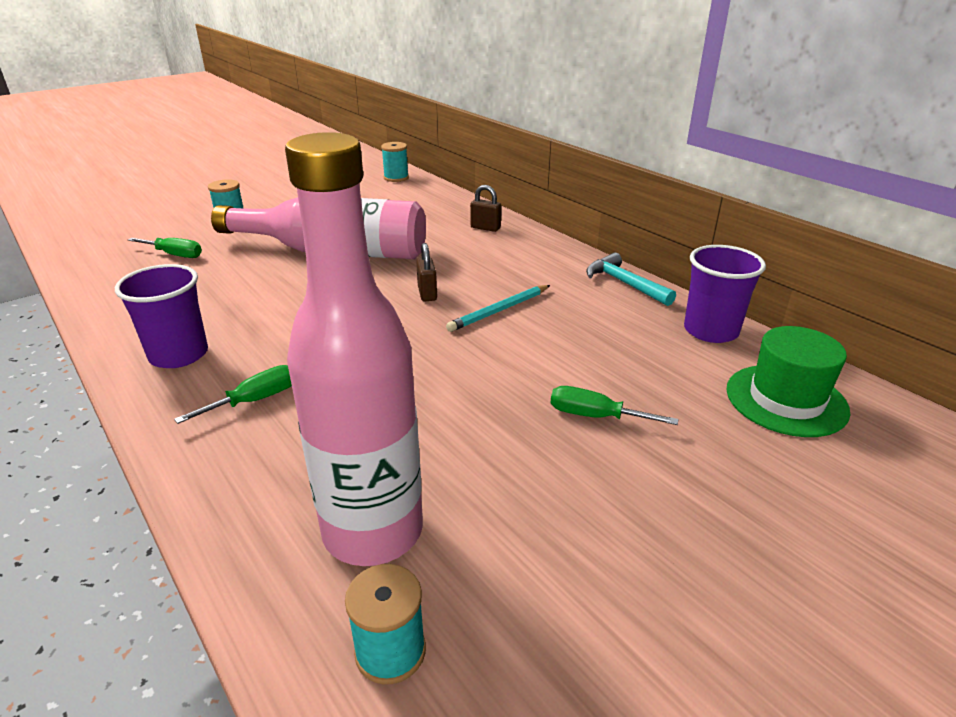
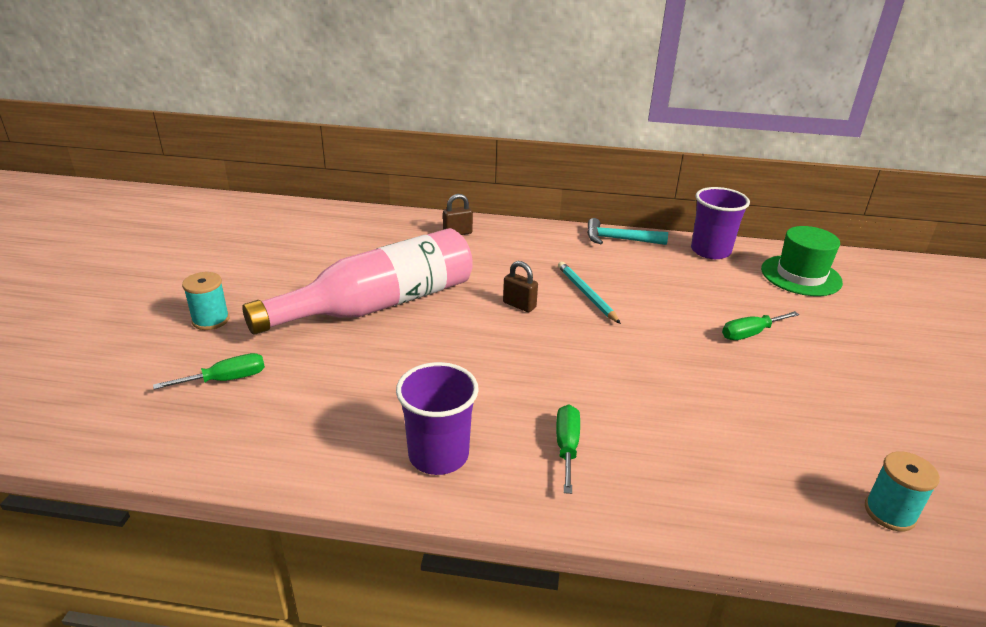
camera: 45 degrees left, 0 degrees up
(373, 531) = (779, 468): pink bottle -> none
(396, 178) = (290, 213): turquoise spool -> none
(499, 310) = (586, 294): turquoise pencil -> turquoise pencil turned 150 degrees clockwise

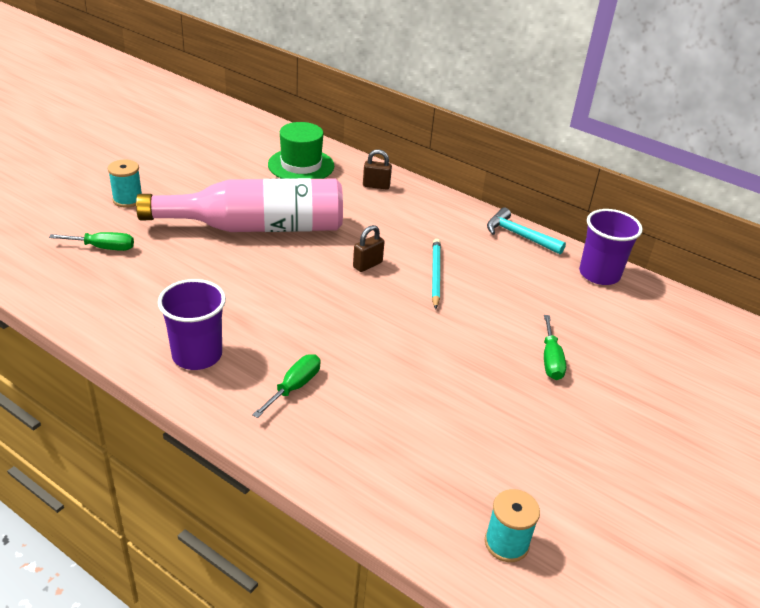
camera: 25 degrees right, 5 degrees up
(519, 305) = (367, 265): brown padlock -> brown padlock turned 75 degrees clockwise
(750, 334) = (551, 360): green screwdriver -> green screwdriver turned 90 degrees counterclockwise
(801, 275) = (668, 327): green hat -> green hat (301, 165)

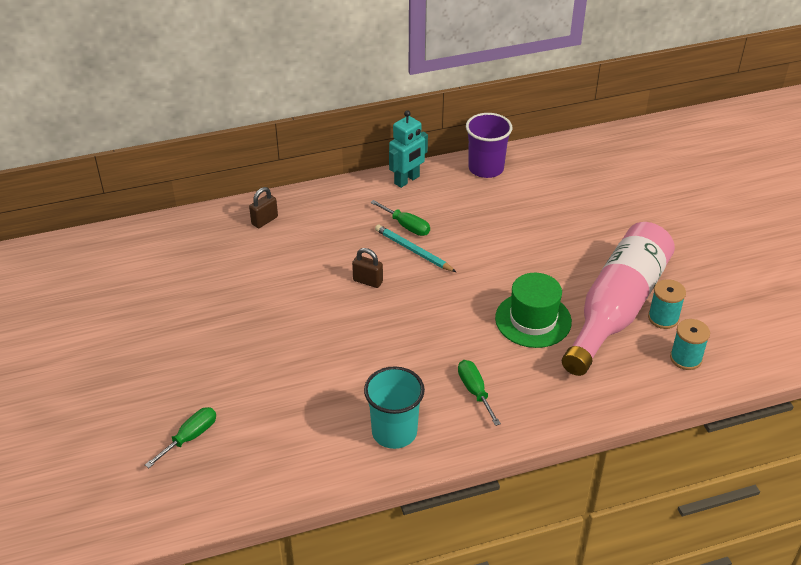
camera: 50 degrees left, 5 degrees up
(128, 200) = (125, 391): turquoise spool -> turquoise spool (663, 318)
(197, 355) = (394, 432): purple cup -> turquoise cup
(255, 227) = (254, 323): pink bottle -> pink bottle (616, 309)
(301, 165) = (185, 250): green hat -> green hat (533, 320)
(367, 265) = (368, 281): brown padlock -> brown padlock turned 60 degrees counterclockwise
(519, 235) = (407, 180): turquoise hammer -> turquoise robot
(551, 360) = (551, 246): green screwdriver -> green screwdriver (406, 226)

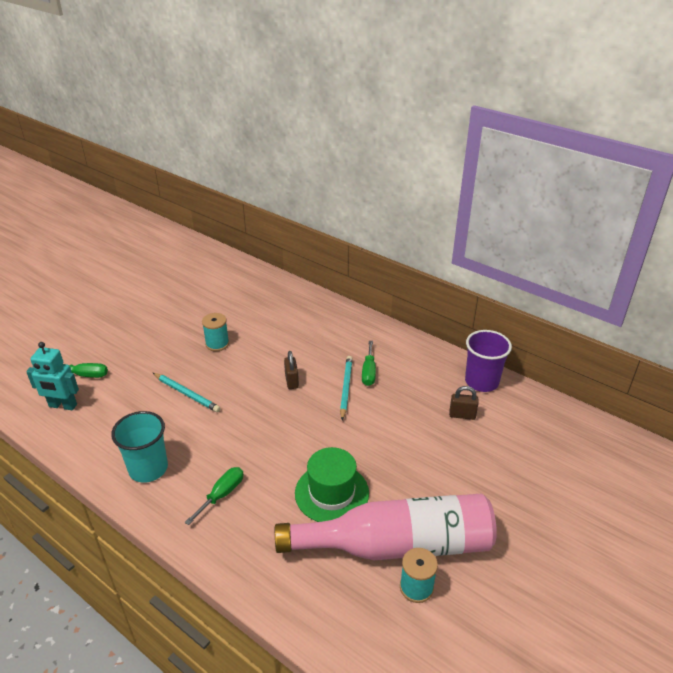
camera: 55 degrees right, 5 degrees down
(264, 220) = (306, 308): brown padlock -> brown padlock (462, 415)
(310, 364) = (186, 394): none -> turquoise pencil
(407, 180) = (419, 348): turquoise robot -> turquoise robot (63, 406)
(685, 358) = (377, 631): turquoise spool -> turquoise spool (217, 344)

